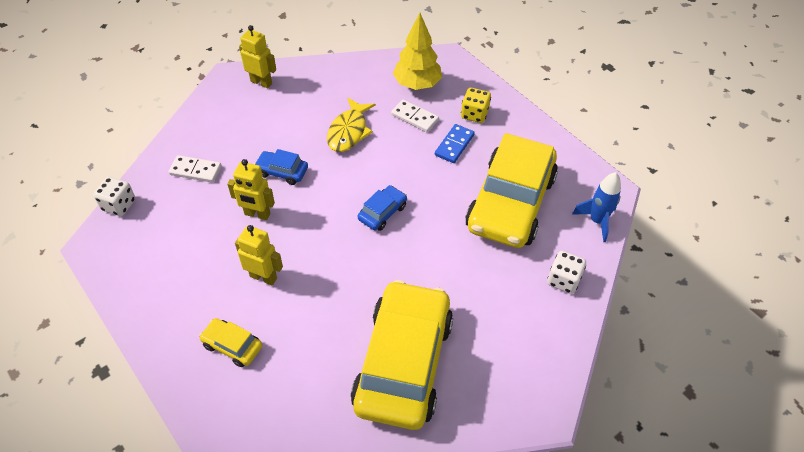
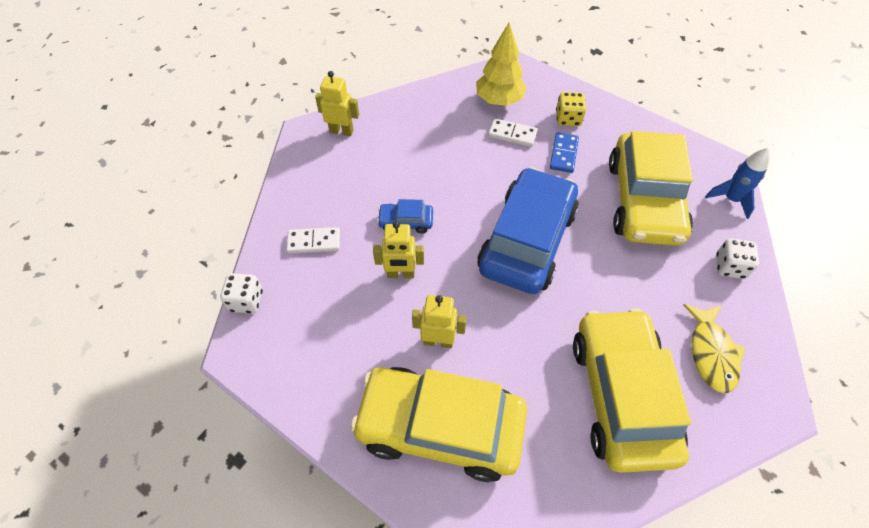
camera: 15 degrees left, 5 degrees up
(232, 346) = (440, 427): yellow car -> yellow car, size x2.41
(349, 131) = (454, 163): yellow fish -> yellow fish (711, 353)
(382, 212) = (527, 240): blue car -> blue car, size x2.41

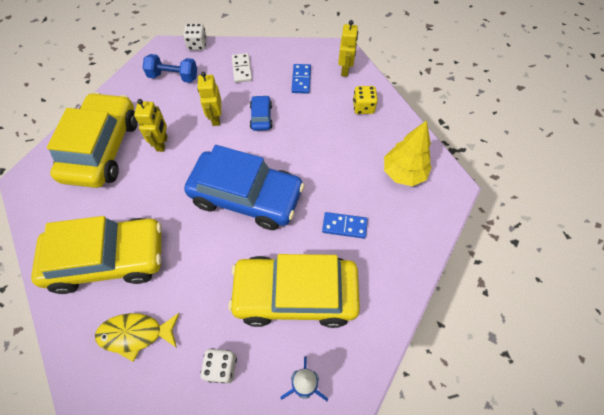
camera: 85 degrees right, 5 degrees up
(309, 333) = (173, 76): none -> blue dumbbell
(349, 176) = (301, 80): none -> blue domino
(512, 134) = (362, 184): white domino -> none
(568, 119) = (391, 231): yellow dice -> yellow dice (363, 107)

